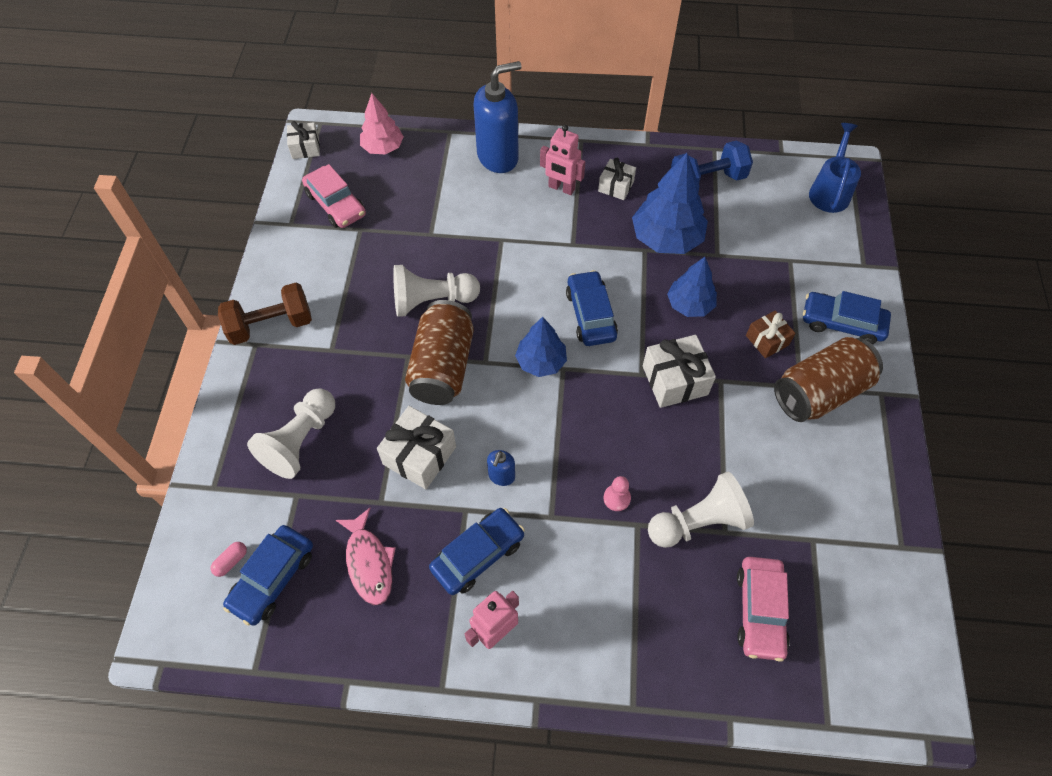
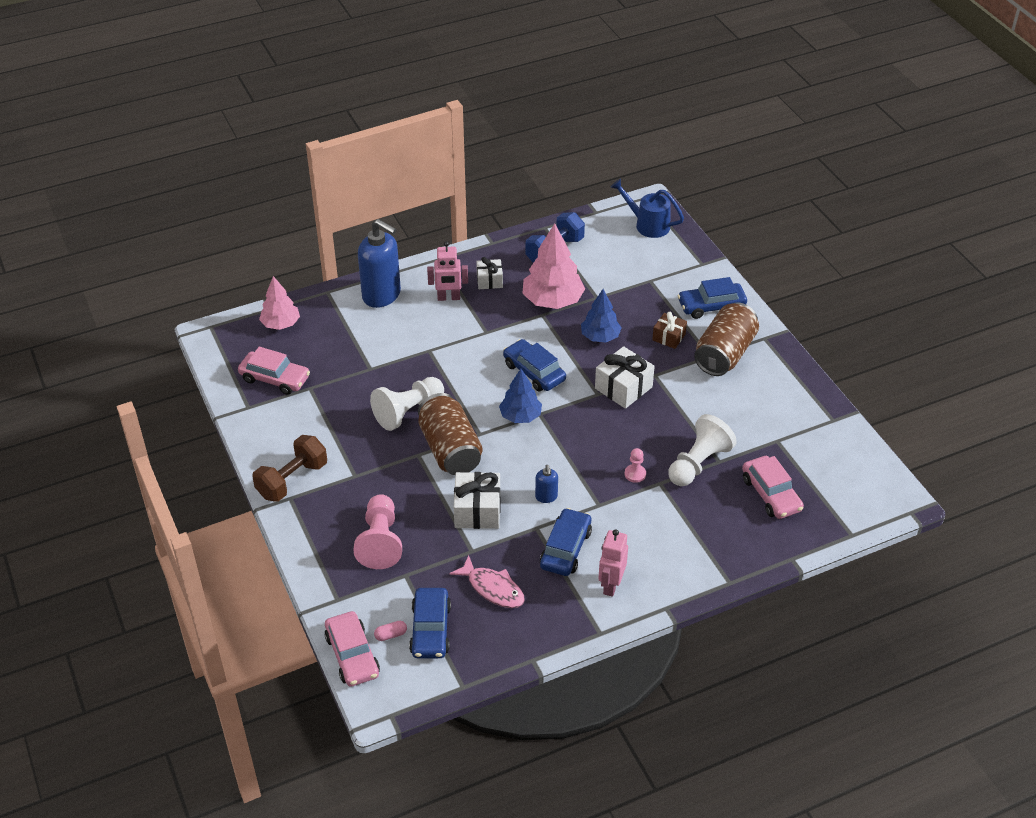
camera: 30 degrees left, 15 degrees down
(178, 565) = (352, 655): none -> pink car
(231, 561) = (391, 635): pink capsule -> pink capsule turned 60 degrees clockwise
(300, 441) = (380, 541): white pawn -> pink pawn
(305, 148) = (214, 349): white gift -> none
(498, 157) = (382, 295): blue soap dispenser -> blue soap dispenser turned 90 degrees clockwise
(666, 238) = (553, 301): blue tree -> pink tree
(830, 191) = (647, 224): blue watering can -> blue watering can turned 45 degrees counterclockwise

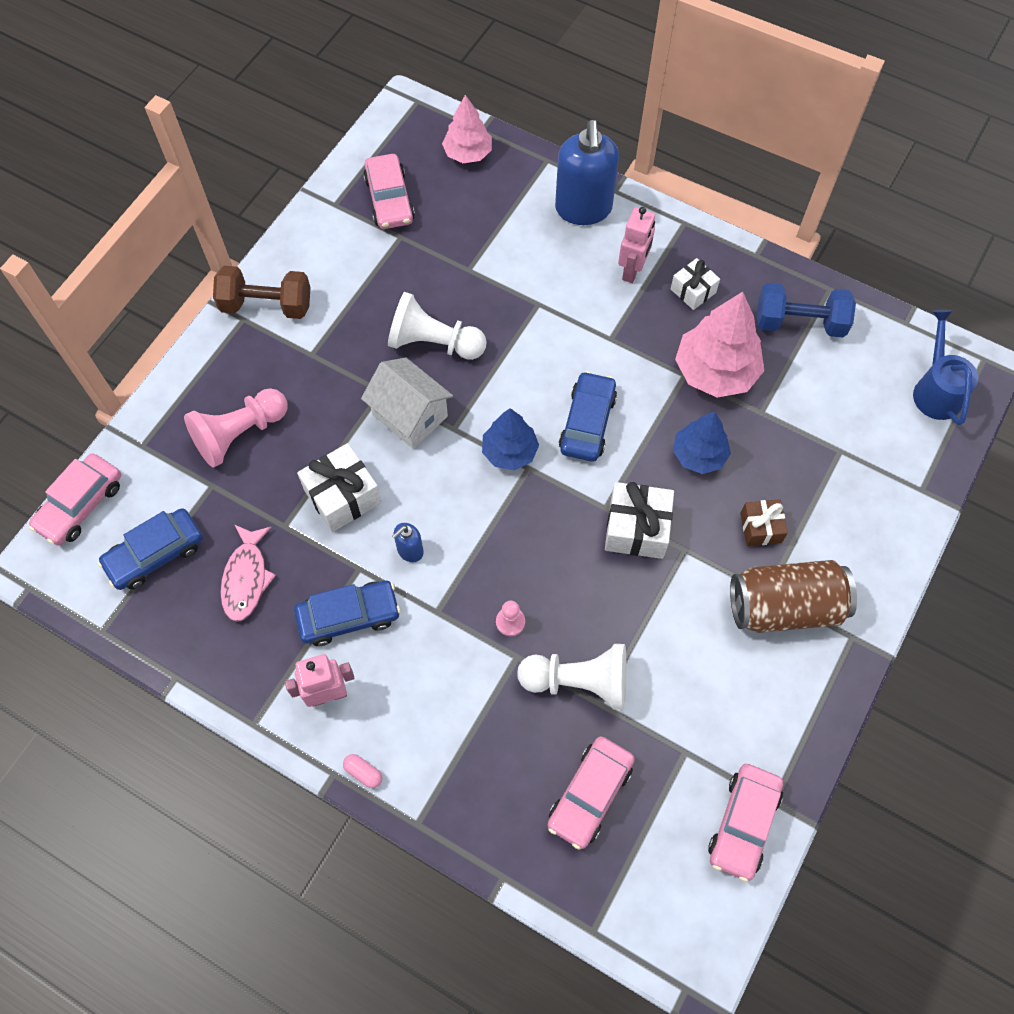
camera: 55 degrees right, 20 degrees up
(391, 635) = (126, 522): pink capsule -> pink capsule (363, 772)
(448, 298) = (632, 270): pink robot -> pink robot turned 120 degrees counterclockwise
(450, 449) = (410, 416): brown can -> white house
(711, 306) = (856, 543): blue car -> none
(836, 439) = (743, 823): none -> pink car

